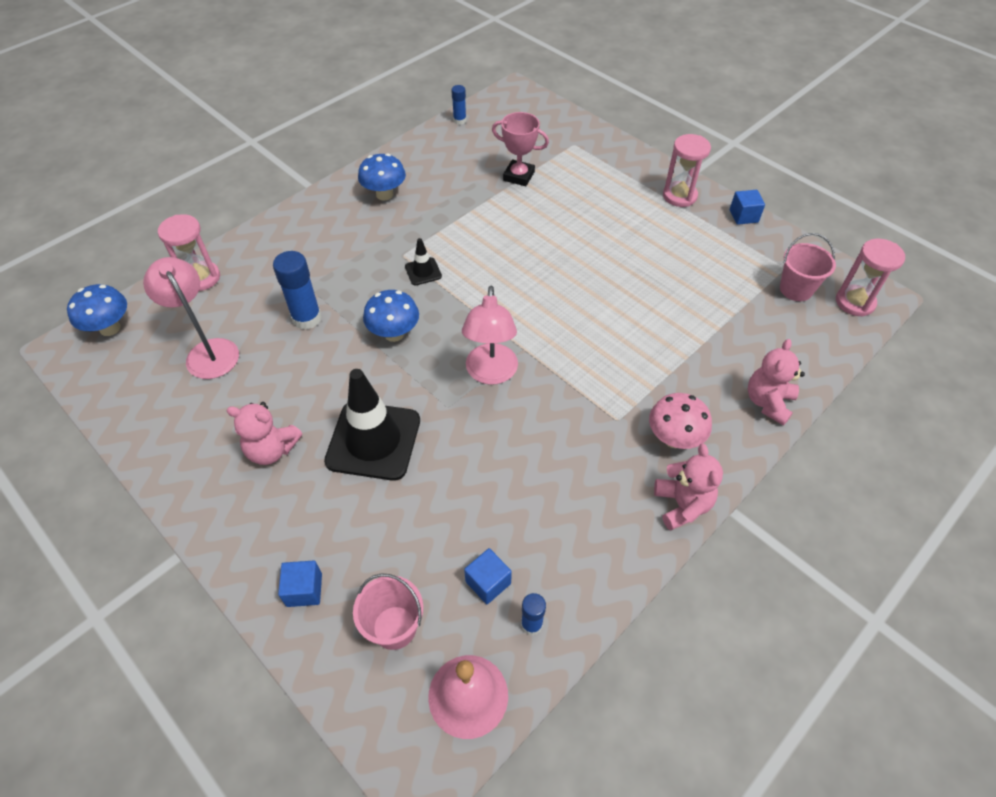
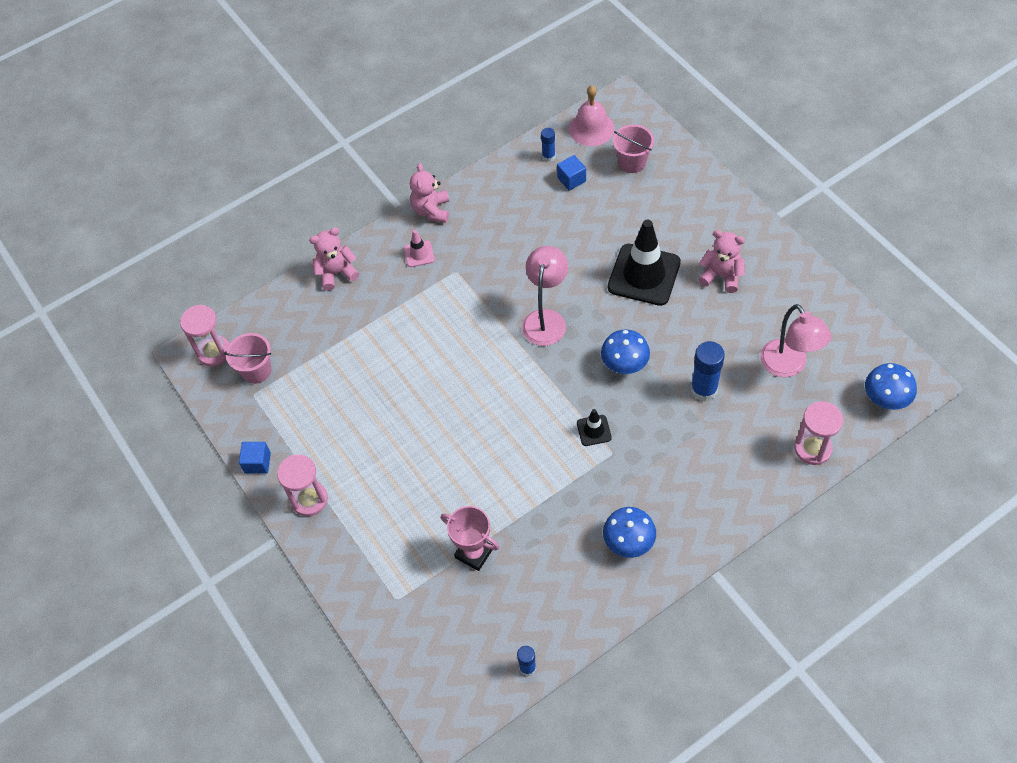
camera: 165 degrees left, 5 degrees up
(304, 590) = (689, 186): blue cube -> none
(674, 438) = (419, 254): pink mushroom -> pink traffic cone
(768, 402) = (336, 273): pink teddy bear -> pink teddy bear turned 150 degrees counterclockwise

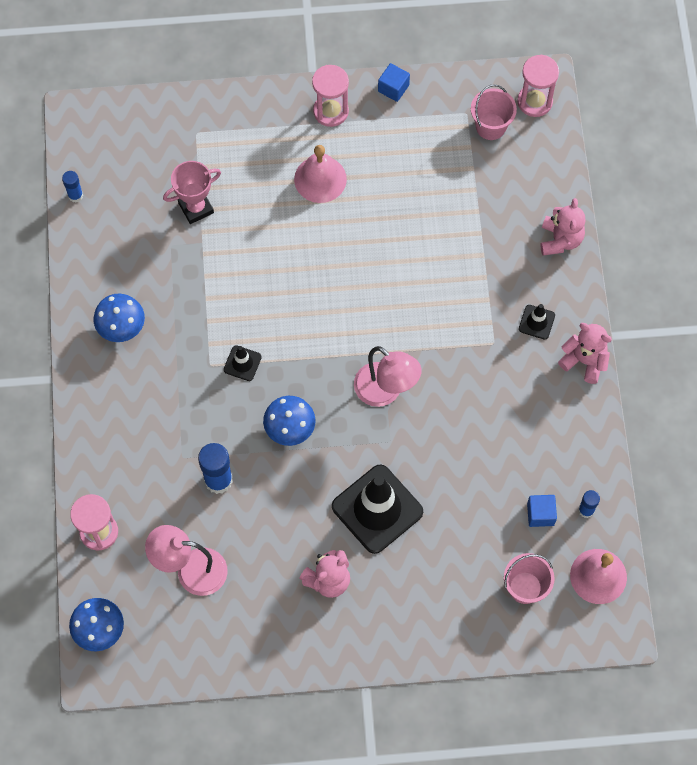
camera: 115 degrees right, 10 degrees up
(383, 470) = (320, 179): none -> pink bell
(419, 254) = (536, 322): pink traffic cone -> black traffic cone

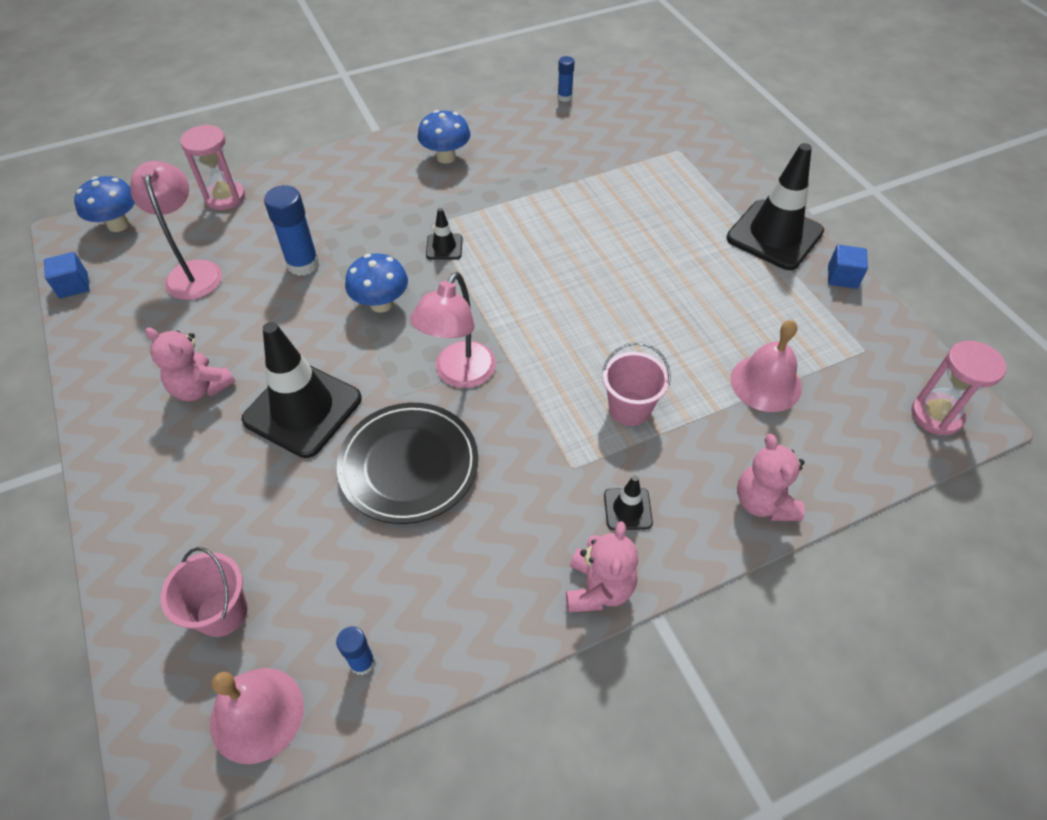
camera: 70 degrees right, 15 degrees down
(196, 208) = (598, 170): pink trophy -> none
(320, 179) = (690, 248): pink bell -> pink bell (766, 383)
(331, 111) = (774, 235): pink hourglass -> black traffic cone
(454, 448) = (409, 465): none -> black plate
(490, 126) = (866, 379): pink bucket -> pink bucket (629, 408)
(540, 514) = (340, 599): blue cube -> blue cube (73, 285)
(560, 240) = (763, 502): pink teddy bear -> pink teddy bear turned 90 degrees clockwise

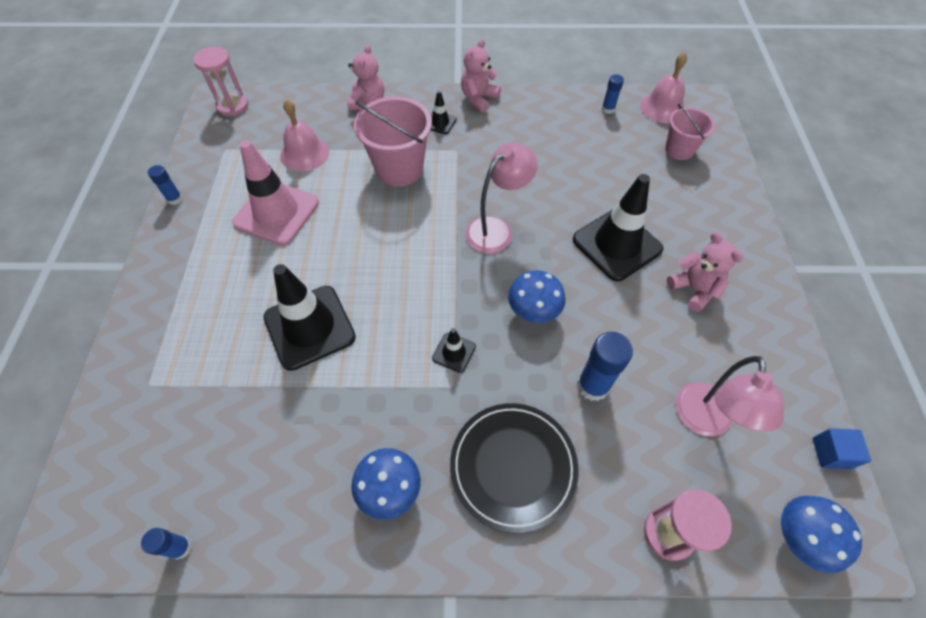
camera: 155 degrees left, 5 degrees up
(409, 465) = (554, 184): black plate -> black plate (513, 466)
(629, 408) = (399, 169): pink bucket -> pink bucket, size x1.64
(721, 302) = (276, 213): none -> pink traffic cone
(774, 235) = (178, 251): black traffic cone -> black traffic cone (309, 327)
(842, 277) = (175, 199): blue cube -> blue glue stick

